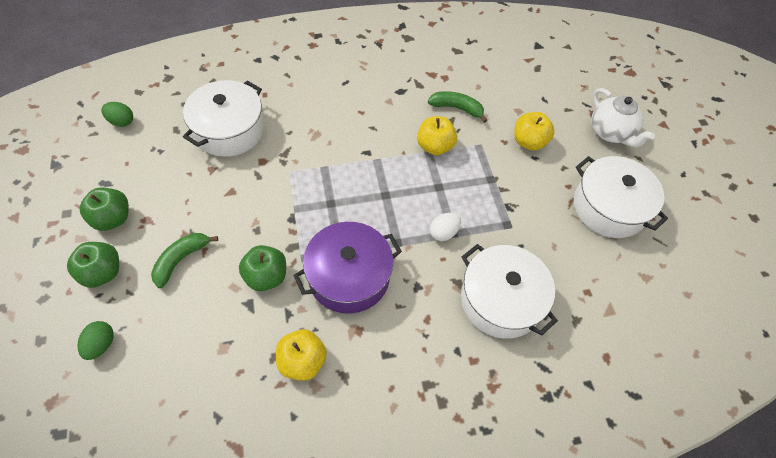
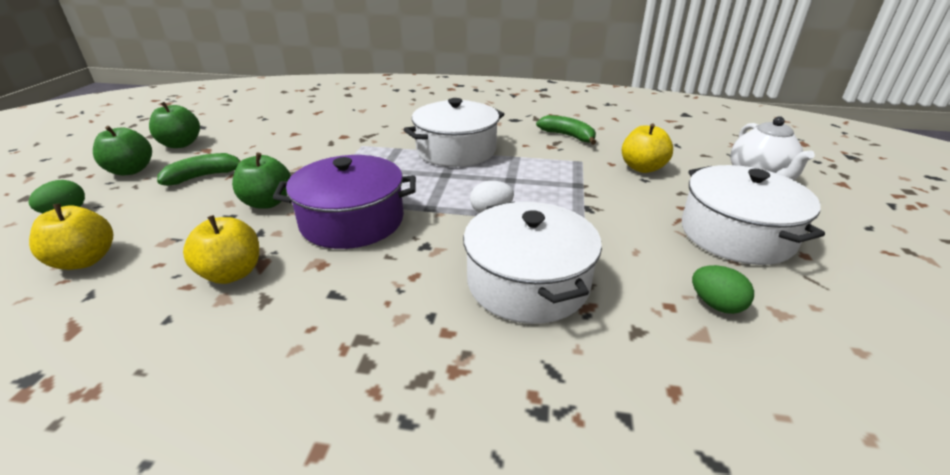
camera: 25 degrees right, 25 degrees down
(121, 121) = (253, 101): green egg -> green egg (716, 305)
(229, 130) = (333, 117): white pot -> white pot (456, 150)
(435, 146) = (526, 154): yellow apple -> yellow apple (85, 260)

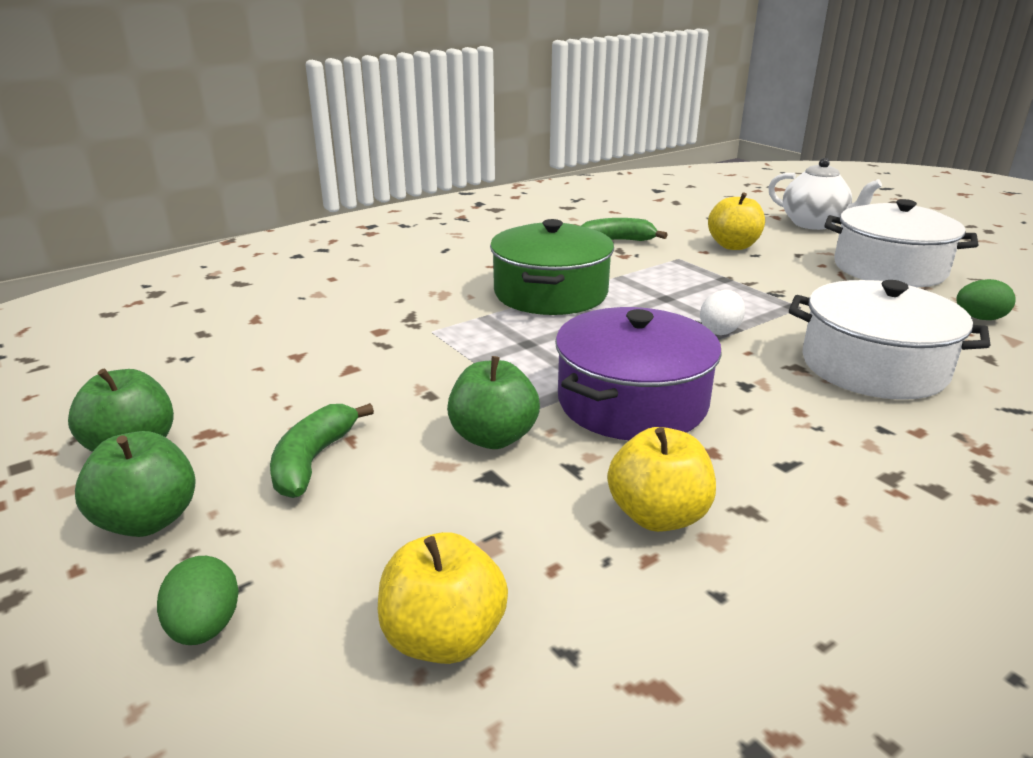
camera: 45 degrees left, 5 degrees down
(456, 150) = (550, 293): white pot -> green pot

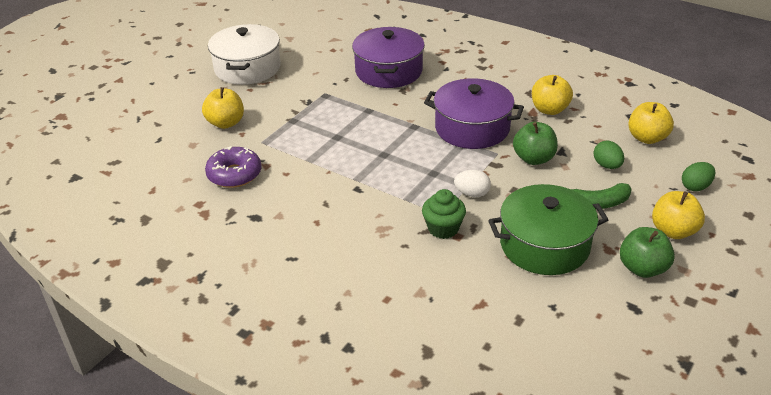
camera: 110 degrees left, 10 degrees up
(148, 520) = (673, 231): green apple -> yellow apple
(402, 325) = (443, 228): none -> green cupcake
(550, 293) = (355, 181): green pot -> green pot (544, 245)
(616, 241) = (234, 174): green banana -> purple donut
(720, 331) = (374, 114): white egg -> white egg (472, 194)
(814, 224) = (162, 95): white teapot -> none
(873, 366) = (389, 71): white pot -> purple pot
(979, 318) = (312, 45): green egg -> green egg (607, 165)

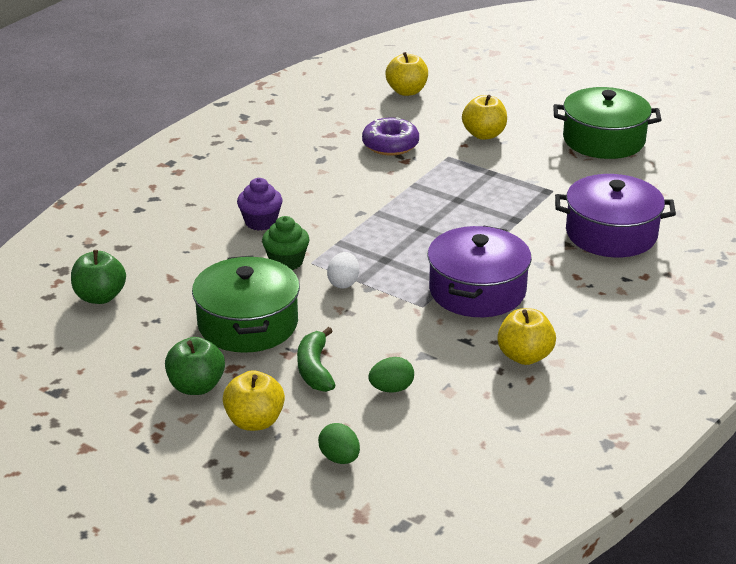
camera: 90 degrees right, 5 degrees down
(247, 68) = (603, 140): white pot -> green pot
(375, 250) = (260, 222): none -> purple cupcake
(534, 159) = (409, 332): green apple -> green apple (100, 297)
(647, 138) = (455, 435): yellow apple -> yellow apple (407, 91)

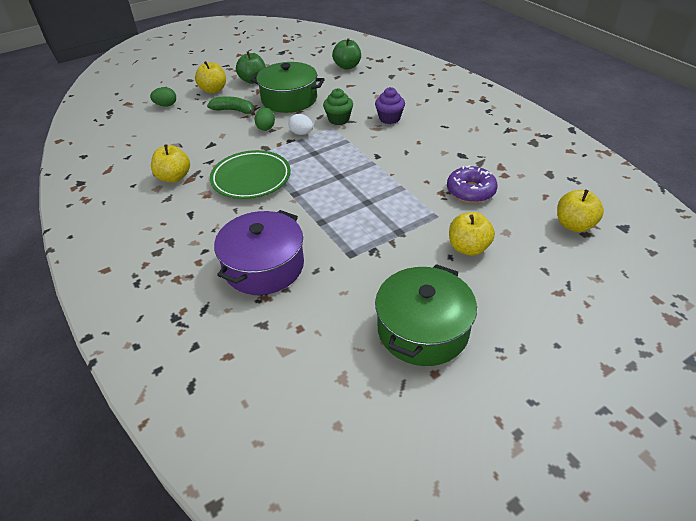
camera: 115 degrees right, 10 degrees up
(391, 389) = (196, 128): green egg -> green egg (266, 127)
(477, 290) = (251, 178): purple pot -> green plate

